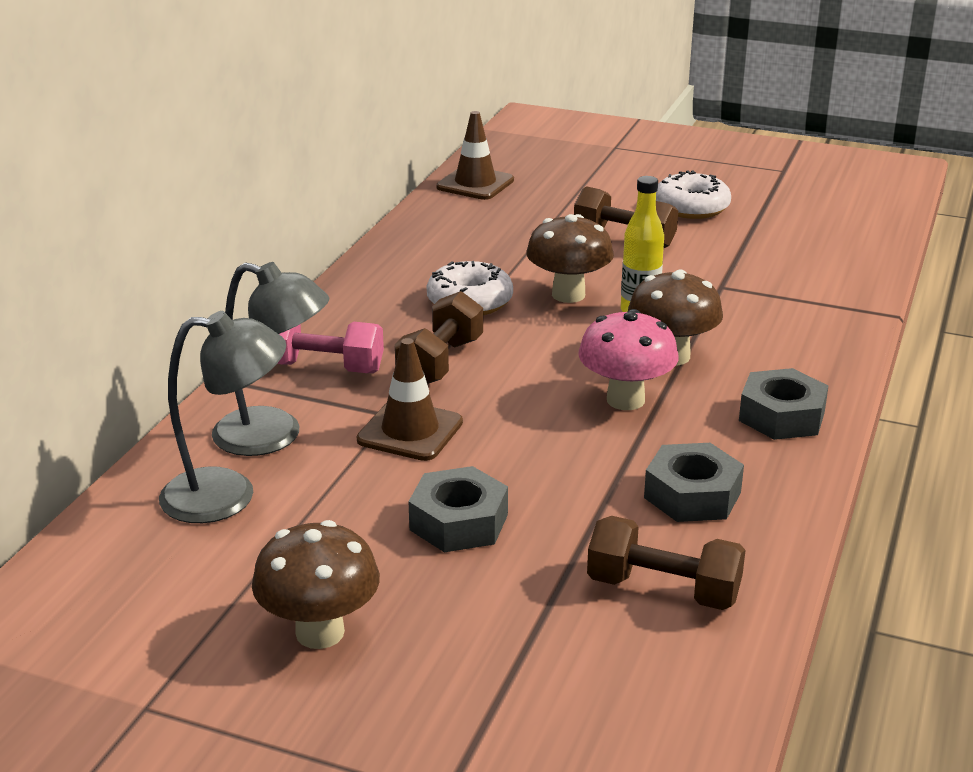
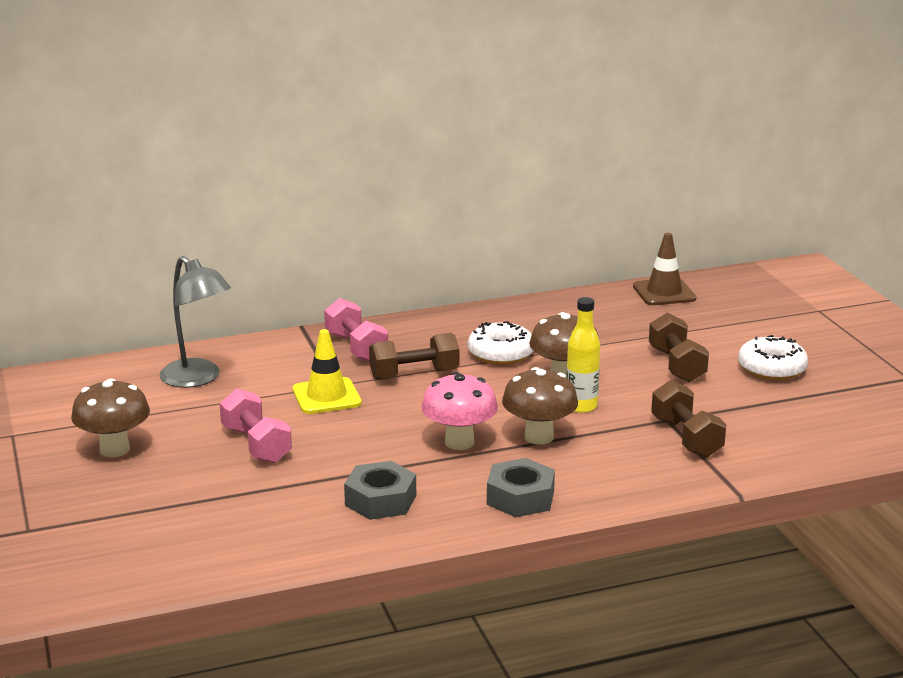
camera: 50 degrees right, 5 degrees down
(274, 436) = (268, 365): grey lamp -> none
(410, 431) = (326, 396): brown traffic cone -> yellow traffic cone
(458, 522) = (256, 445): grey nut -> pink dumbbell
(663, 590) = (269, 525): brown dumbbell -> brown dumbbell (686, 438)

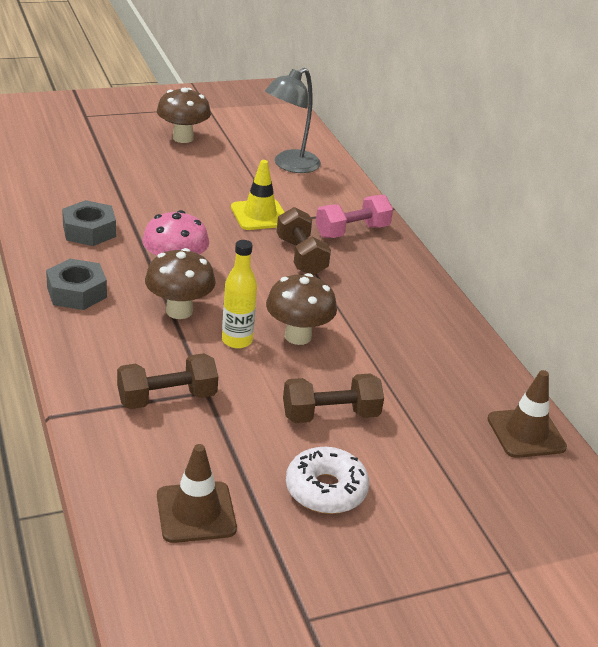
camera: 85 degrees right, 10 degrees up
(256, 445) = (182, 186): pink dumbbell -> none
(501, 353) = (347, 305): white donut -> none
(827, 420) = (196, 512): none -> brown traffic cone

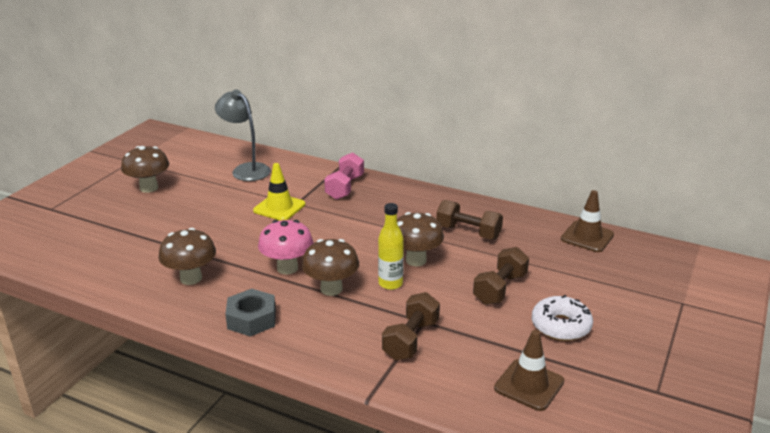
camera: 40 degrees left, 5 degrees down
(89, 231) = (191, 278): grey nut -> brown mushroom
(290, 165) = (246, 169): grey lamp -> grey lamp turned 135 degrees clockwise
(301, 256) = (342, 217): brown dumbbell -> brown dumbbell (468, 232)

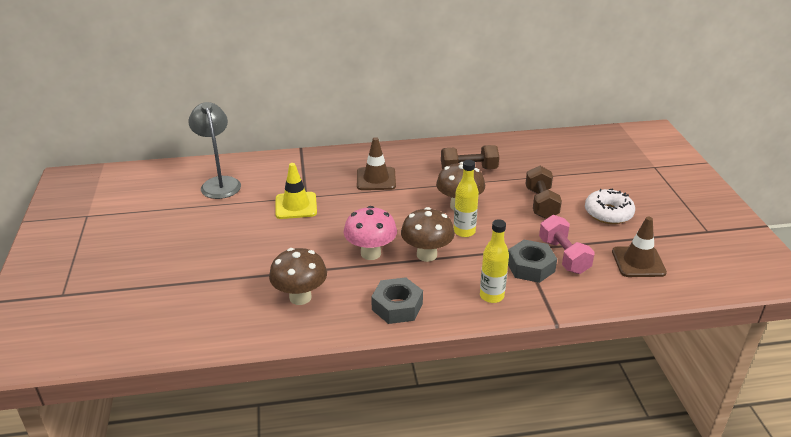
camera: 35 degrees left, 5 degrees up
(149, 188) = (144, 234): brown mushroom -> none
(246, 169) = (219, 183): grey lamp -> grey lamp turned 60 degrees clockwise
(341, 348) = (491, 296): none -> yellow bottle
(345, 187) = (329, 168): pink dumbbell -> pink dumbbell (563, 256)
(411, 340) = (530, 267): brown dumbbell -> grey nut
(587, 237) = (549, 143): brown traffic cone -> brown traffic cone (376, 179)

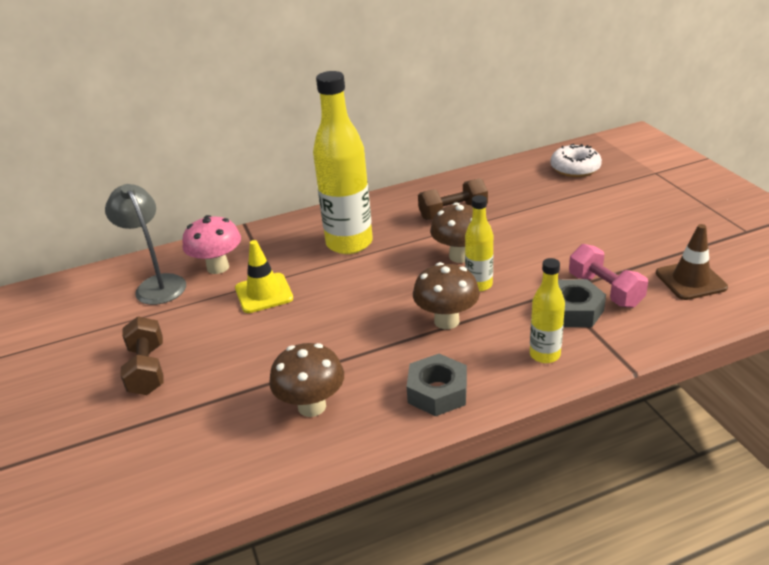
camera: 10 degrees left, 0 degrees up
(370, 253) = (378, 333): pink mushroom -> pink mushroom (218, 267)
(376, 179) = (349, 243): brown traffic cone -> yellow bottle
(541, 203) = (552, 235): brown dumbbell -> brown dumbbell (147, 369)
(608, 213) = (631, 232): white donut -> white donut (575, 168)

